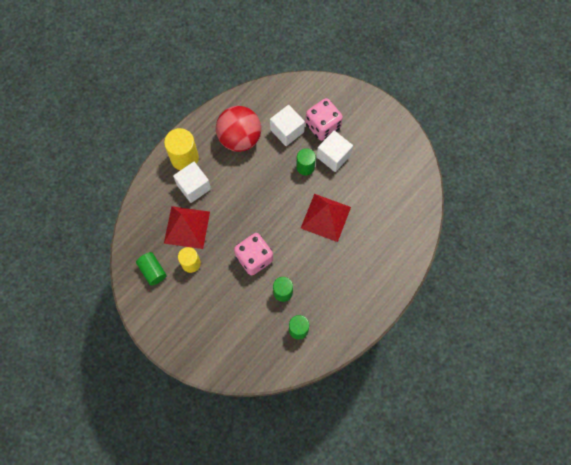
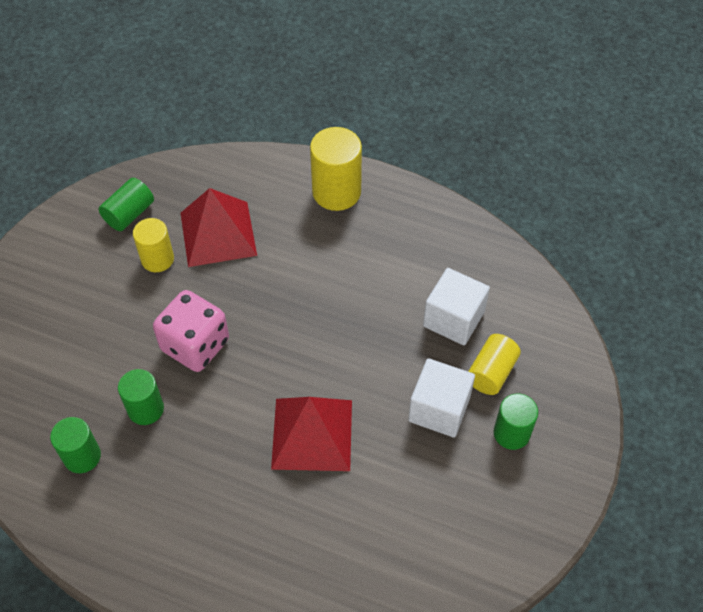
camera: 70 degrees right, 15 degrees down
(194, 187) = (291, 220): white cube -> none
(239, 138) = (406, 254): red ball -> none
(305, 167) = (397, 369): green cylinder -> green cylinder (511, 433)
(323, 126) = (491, 372): pink dice -> yellow cylinder

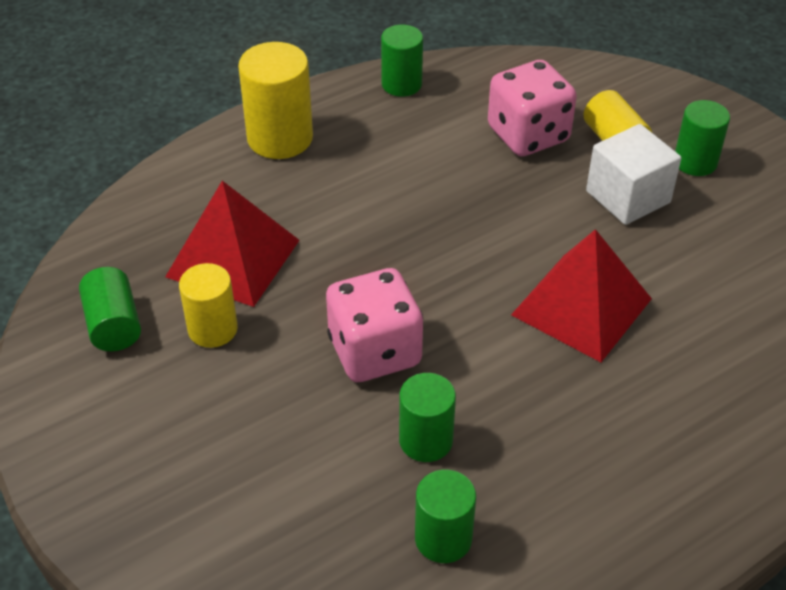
camera: 55 degrees left, 10 degrees down
(443, 222) = (401, 84): none -> green cylinder
(453, 319) = (528, 135): white cube -> pink dice

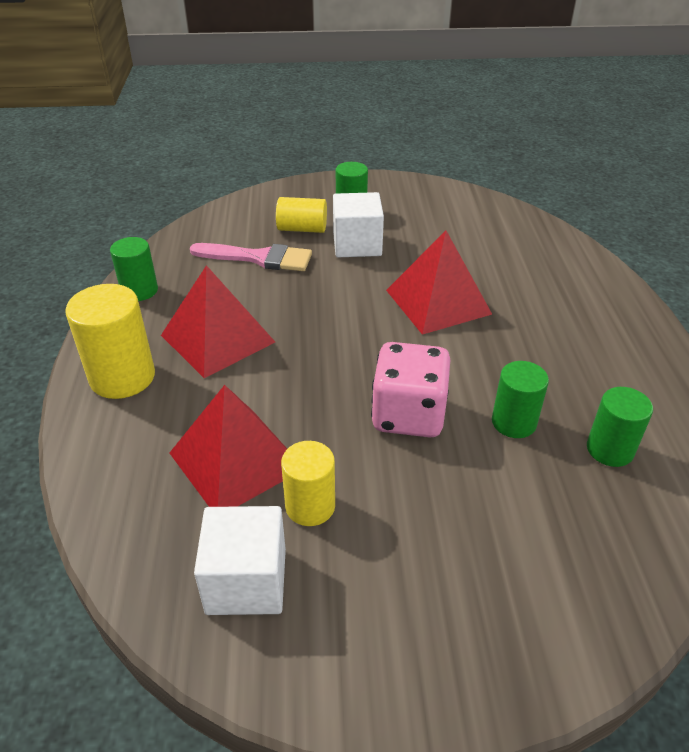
camera: 60 degrees left, 5 degrees down
(114, 325) = (246, 581): green cylinder -> white cube
(377, 169) = (217, 338): none -> red pyramid
(528, 135) = (259, 258): pink dice -> pink brush

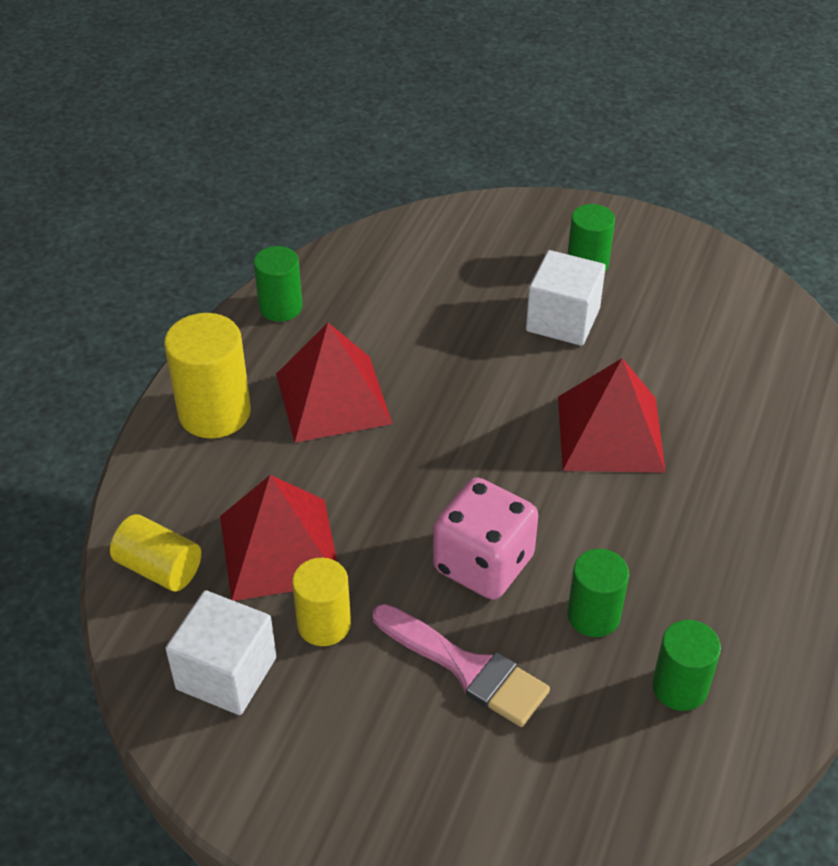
camera: 25 degrees right, 5 degrees up
(259, 258) = (434, 303): pink brush -> pink brush (466, 668)
(302, 229) = (509, 276): yellow cylinder -> yellow cylinder (159, 568)

